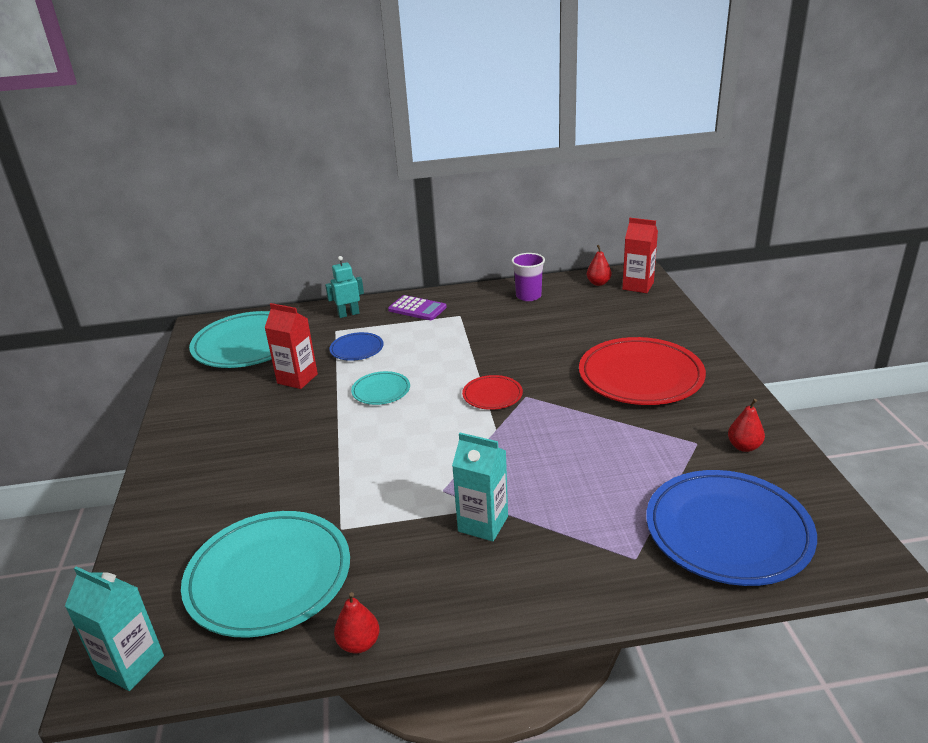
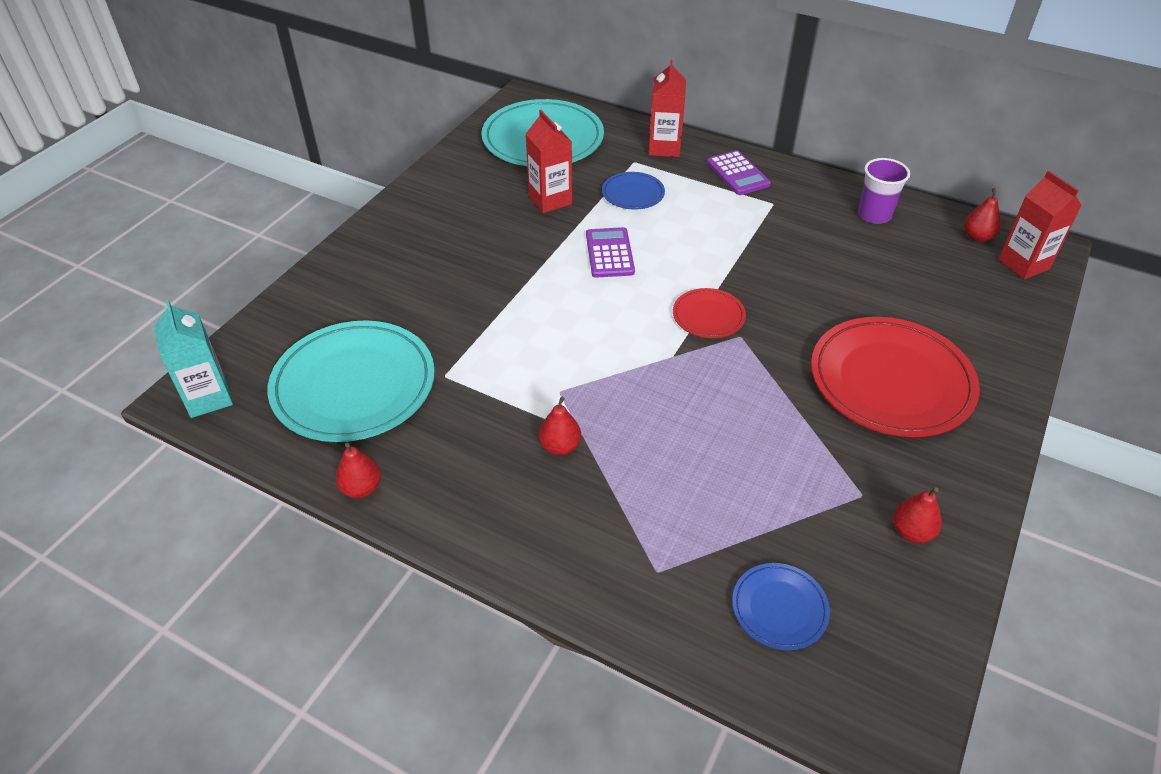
camera: 35 degrees right, 15 degrees up
(348, 314) = (664, 148): turquoise robot -> red carton
(381, 391) = (609, 253): turquoise plate -> purple calculator
(483, 524) = (560, 446): turquoise carton -> red pear
(728, 531) = (779, 608): blue plate -> blue plate, size x0.48

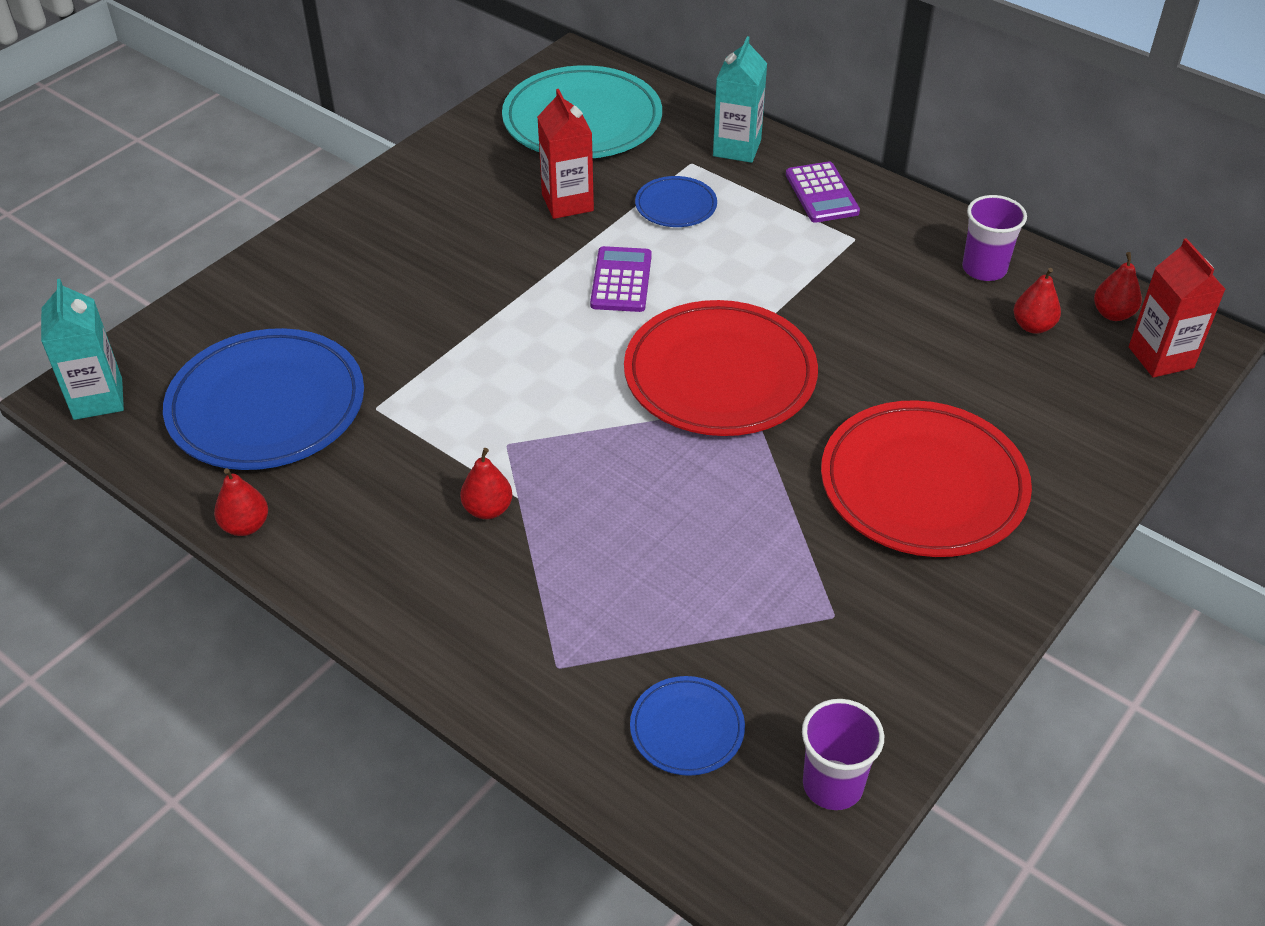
camera: 10 degrees right, 0 degrees up
(354, 385) = (266, 406): turquoise plate -> blue plate
(664, 148) = (737, 148): red carton -> turquoise carton
(708, 316) = (720, 375): red plate -> red plate, size x2.08
(911, 532) = (879, 667): red pear -> red pear (1033, 326)
(912, 637) = (832, 785): none -> purple cup

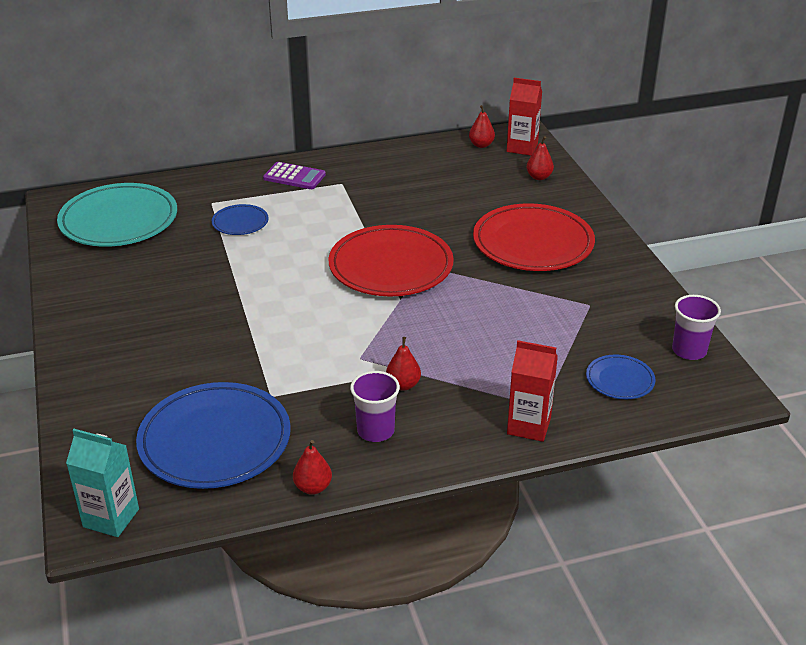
camera: 55 degrees left, 10 degrees down
(567, 203) = (185, 256): red carton -> red carton (529, 426)
(621, 280) = (277, 265): purple calculator -> none
(737, 148) = (221, 184): turquoise carton -> none
(984, 269) = (410, 160): purple cup -> purple cup (375, 431)
(1033, 326) = (464, 167): red pear -> red pear (539, 177)

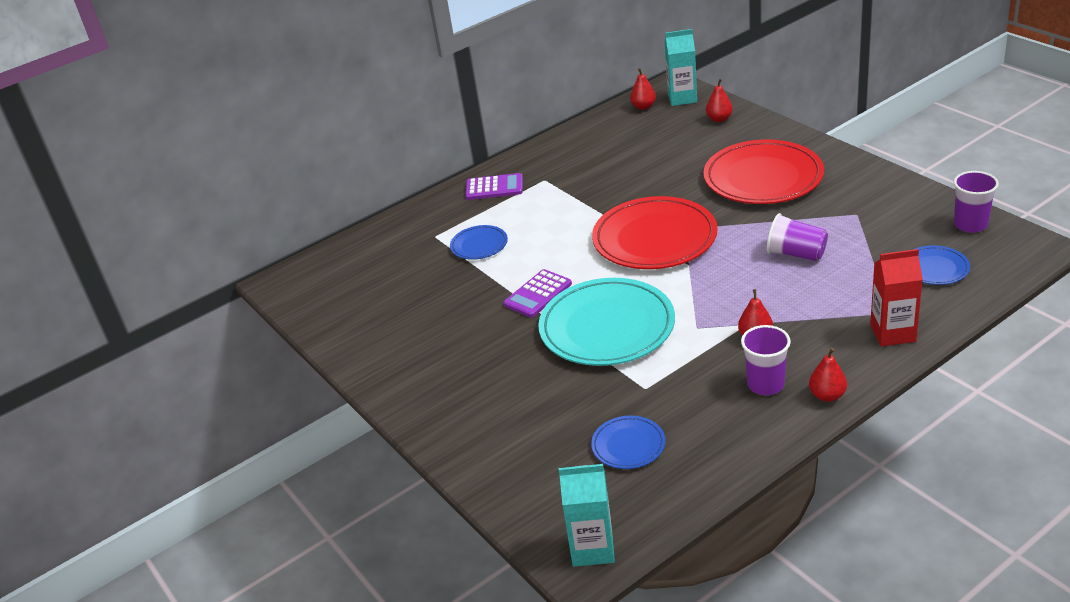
camera: 15 degrees left, 0 degrees up
(119, 220) = (357, 281): turquoise plate -> turquoise plate (607, 327)
(215, 440) = (628, 445): blue plate -> blue plate, size x0.48
(252, 281) = (538, 294): none -> purple calculator
(313, 487) = (753, 452): red pear -> red pear (827, 395)
(503, 322) = (796, 254): none -> purple cup
(522, 148) = (682, 98): red carton -> turquoise carton

